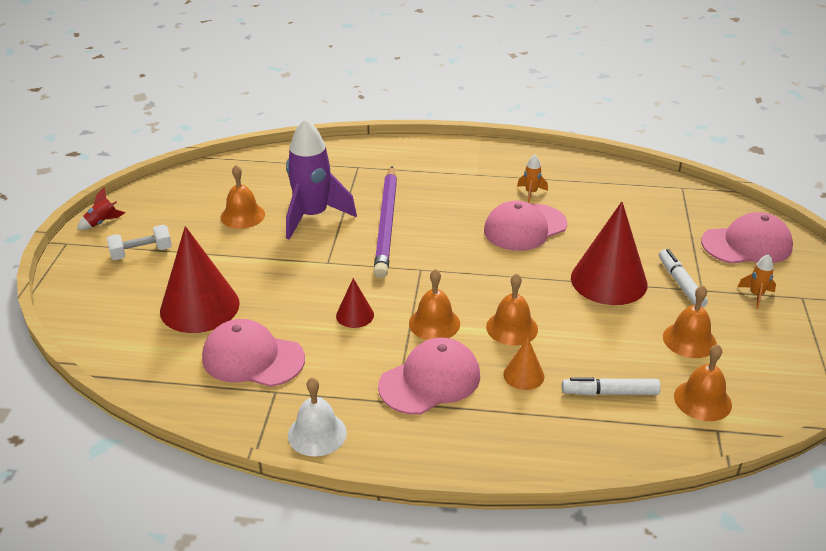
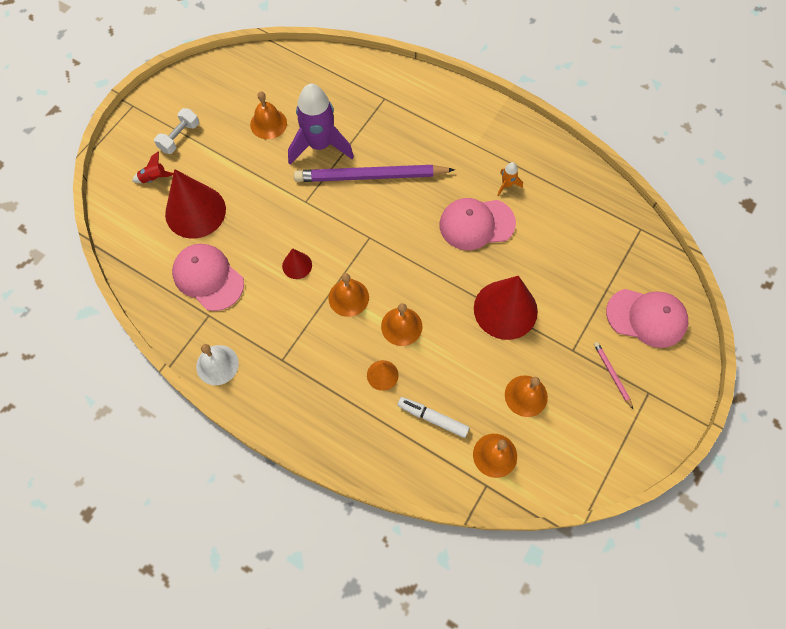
camera: 25 degrees right, 30 degrees up
(102, 222) = (165, 92): red rocket -> red rocket (154, 178)
(141, 252) = (179, 137): white dumbbell -> white dumbbell turned 60 degrees counterclockwise
(386, 224) = (371, 176): purple pencil -> purple pencil turned 60 degrees clockwise
(430, 381) = (315, 351): pink cap -> none
(680, 283) = (560, 336): white marker -> none
(756, 295) = (612, 374): orange rocket -> pink pencil

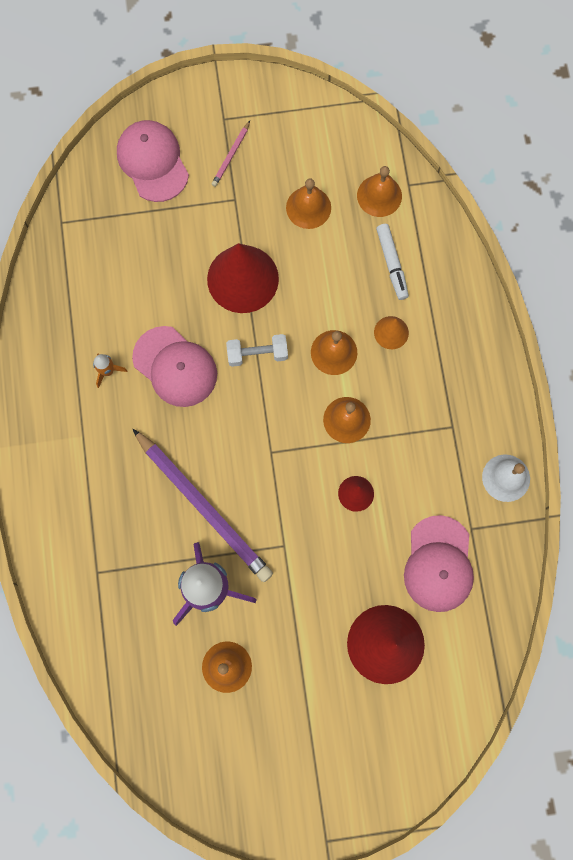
camera: 130 degrees left, 10 degrees up
(154, 178) = (387, 724): red rocket -> none
(179, 137) = (320, 747): white dumbbell -> white dumbbell (257, 354)

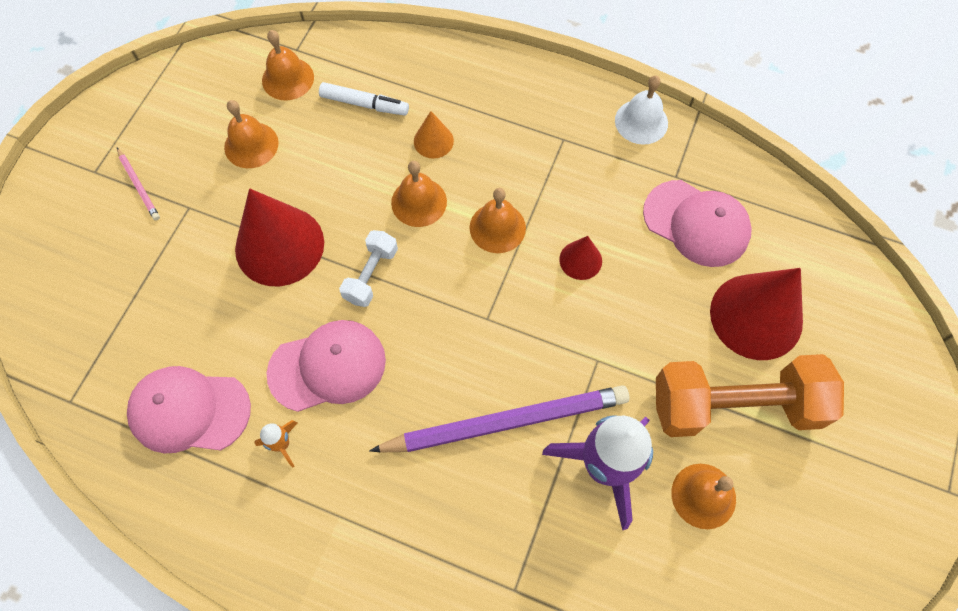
camera: 60 degrees left, 10 degrees down
(153, 162) = (81, 265): pink cap -> pink cap (189, 410)
(305, 659) = (735, 406): none -> orange dumbbell

